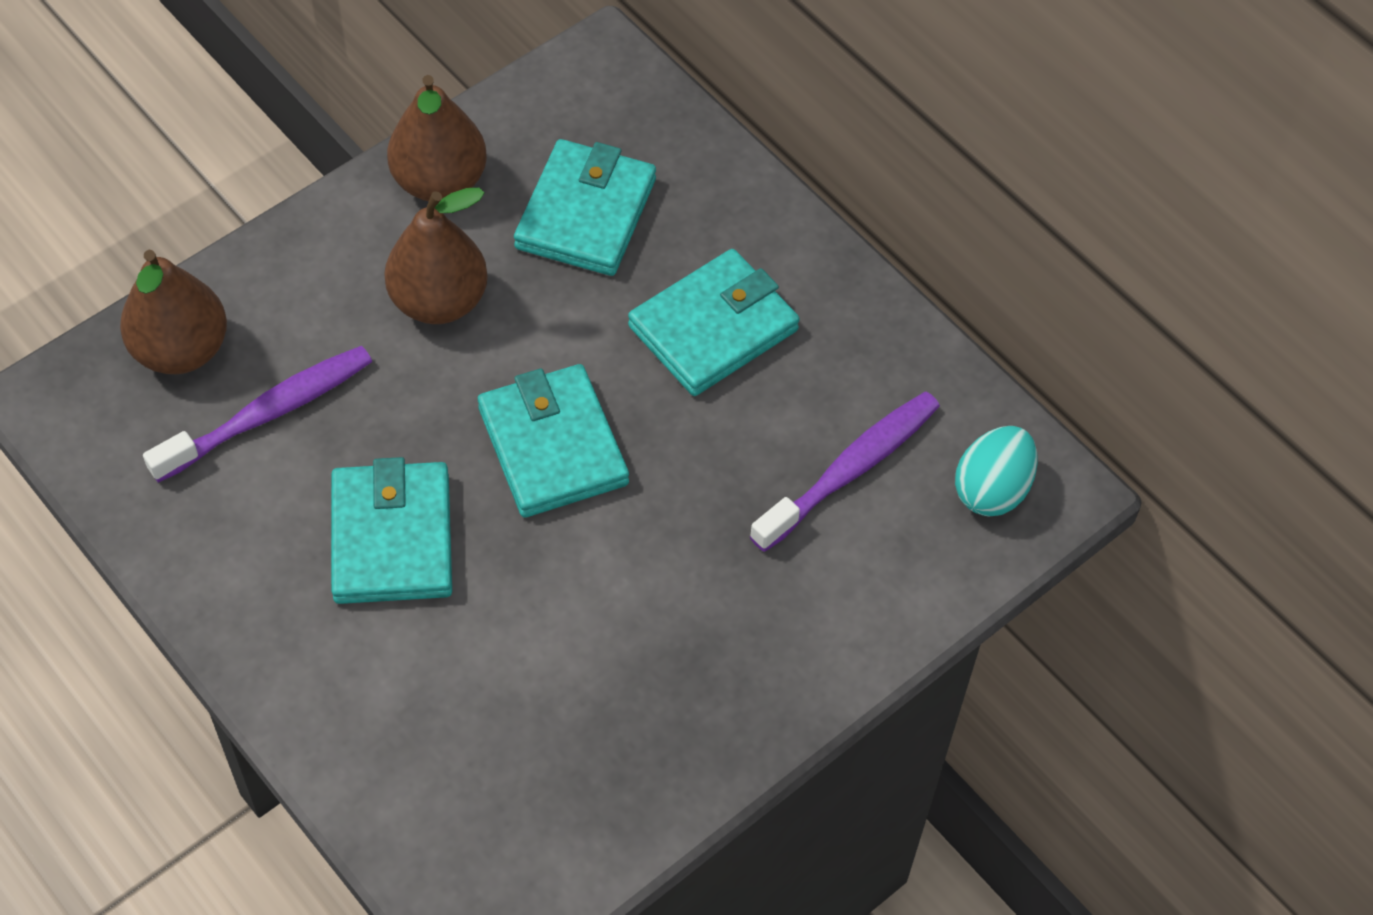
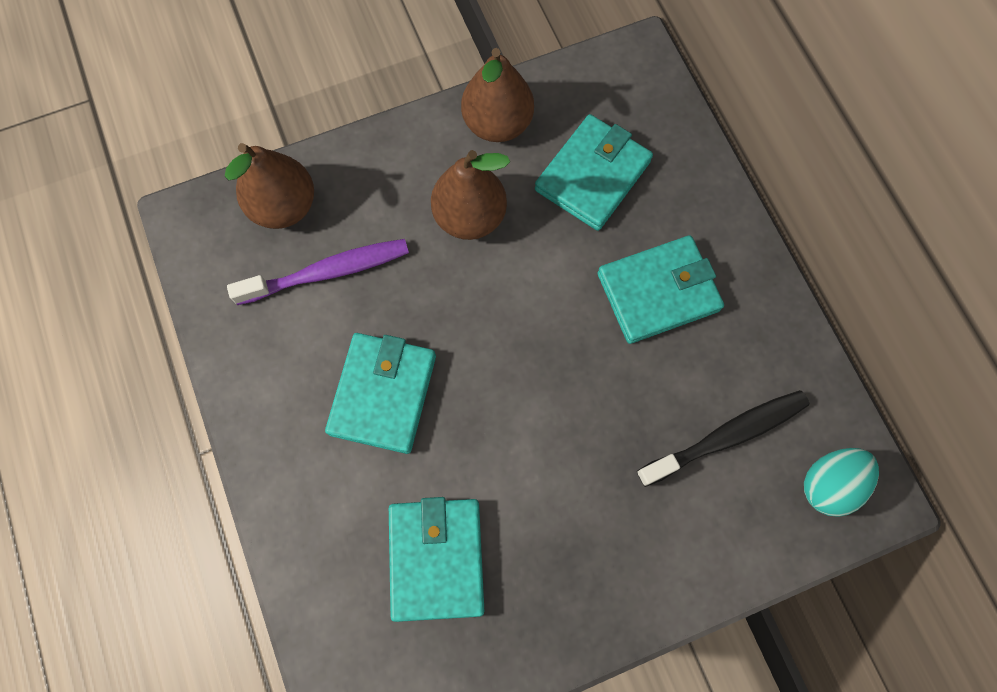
camera: 20 degrees right, 15 degrees up
(552, 446) = (516, 354): turquoise wallet -> turquoise wallet (436, 558)
(850, 470) = (726, 436): purple toothbrush -> black toothbrush

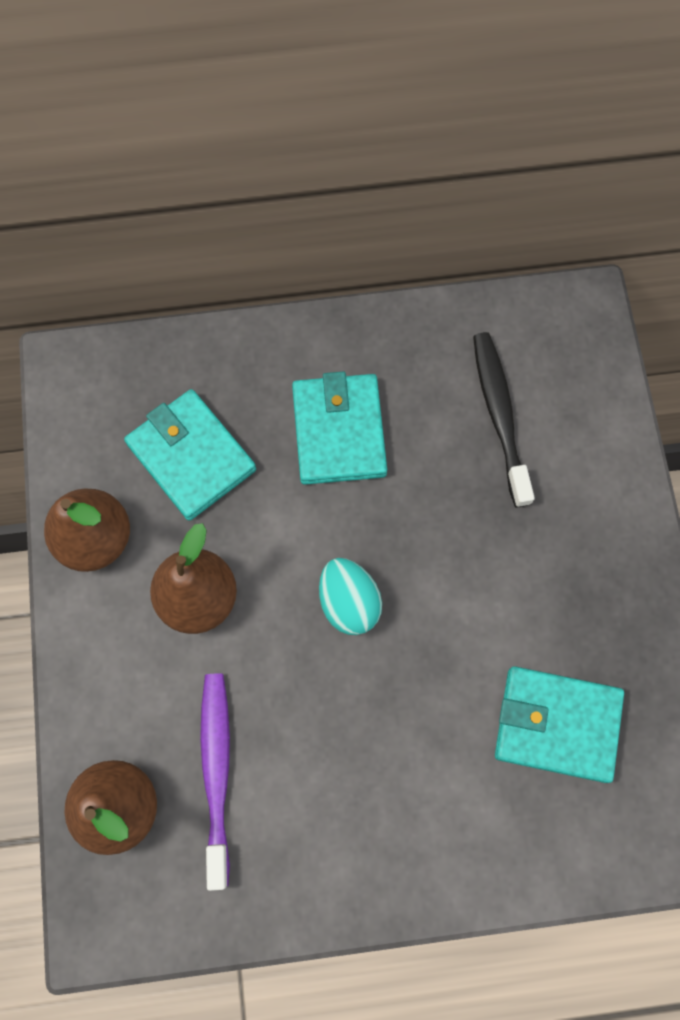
camera: 75 degrees left, 0 degrees up
(383, 394) = (373, 740): turquoise wallet -> none
(828, 484) = (564, 342): turquoise egg -> turquoise egg (349, 602)

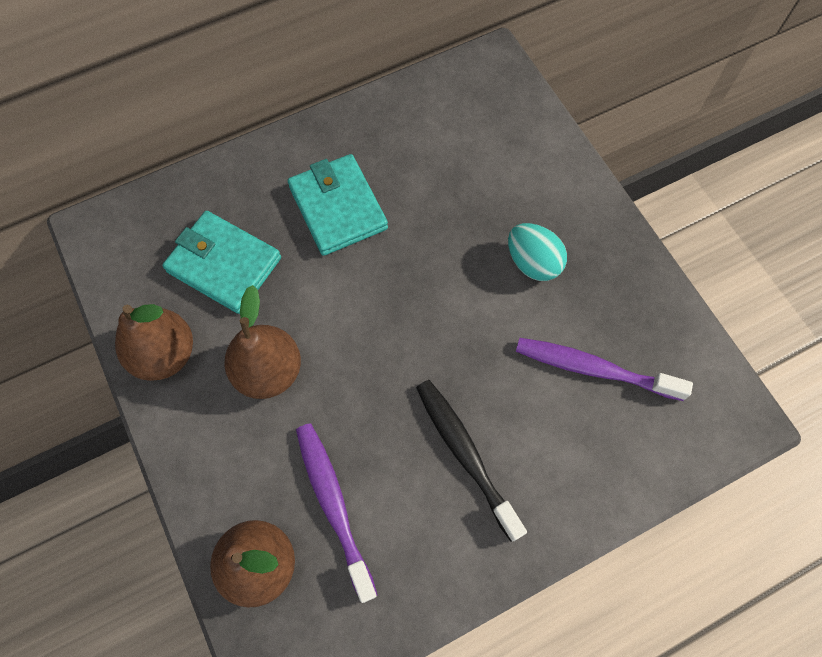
camera: 20 degrees left, 5 degrees down
(349, 602) = (394, 333): turquoise egg -> turquoise egg (533, 262)
(499, 415) = (459, 156): black toothbrush -> black toothbrush (465, 454)
(556, 724) = (593, 369): turquoise wallet -> purple toothbrush

